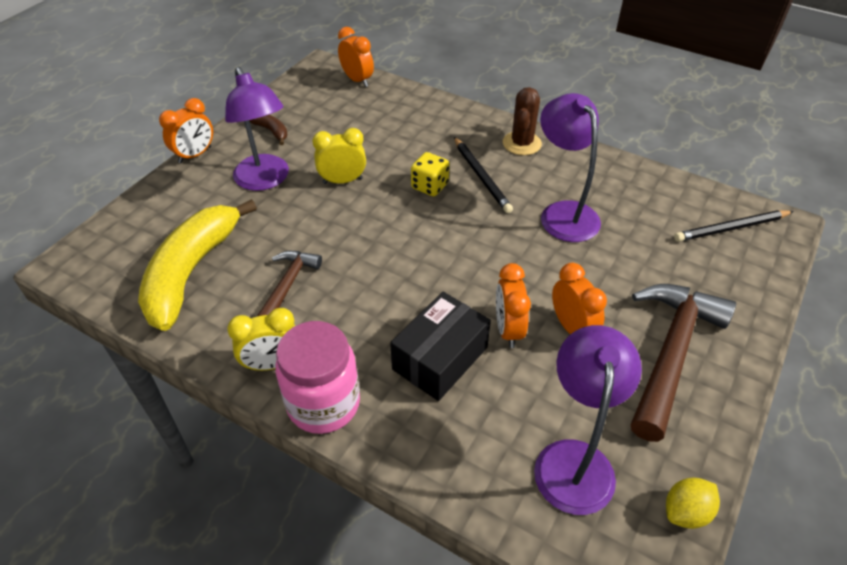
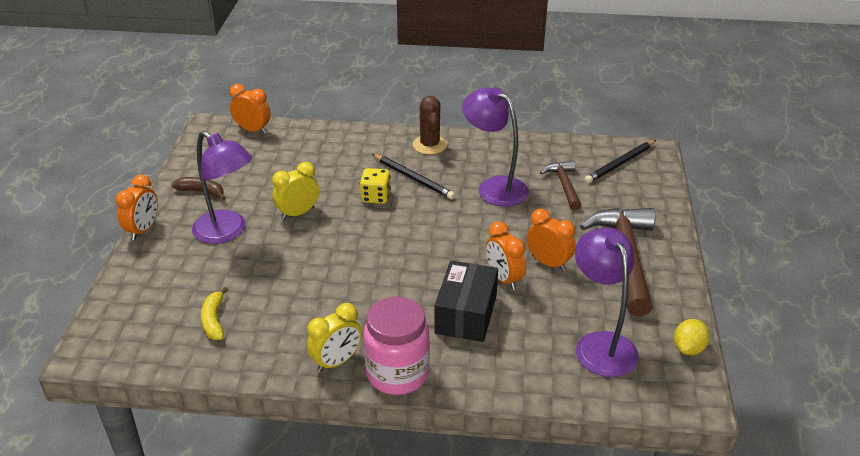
camera: 25 degrees left, 10 degrees down
(191, 272) = (214, 320): yellow banana -> yellow banana, size x0.44
(288, 284) = (308, 303): brown hammer -> brown hammer (564, 185)

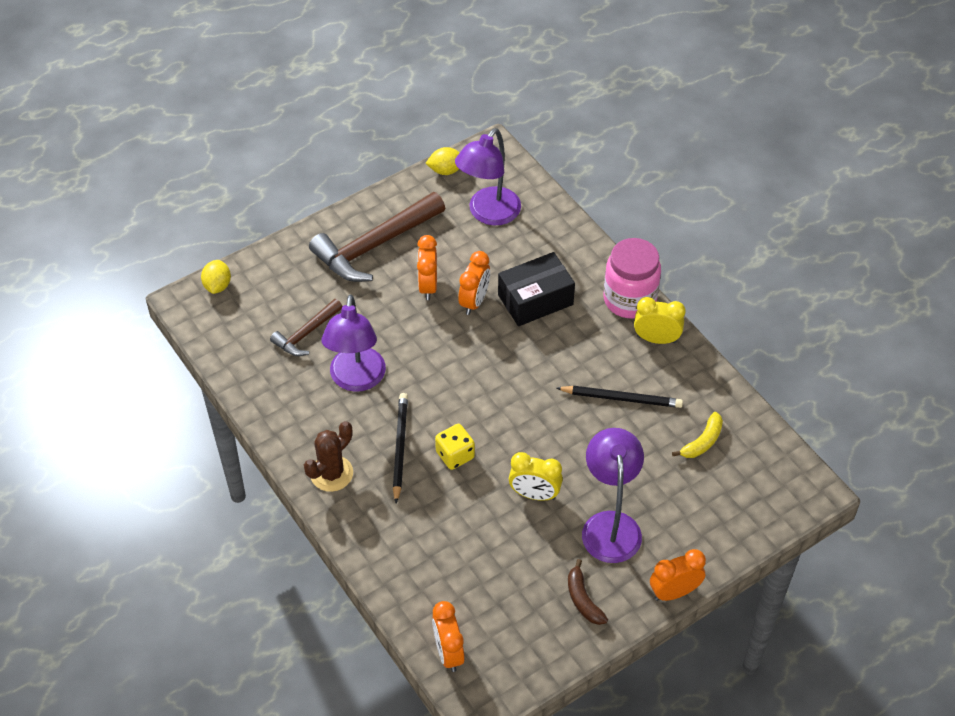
camera: 130 degrees left, 15 degrees up
(620, 164) = (233, 313): black pencil -> black pencil (621, 398)
(656, 168) = (217, 286): none -> yellow lemon

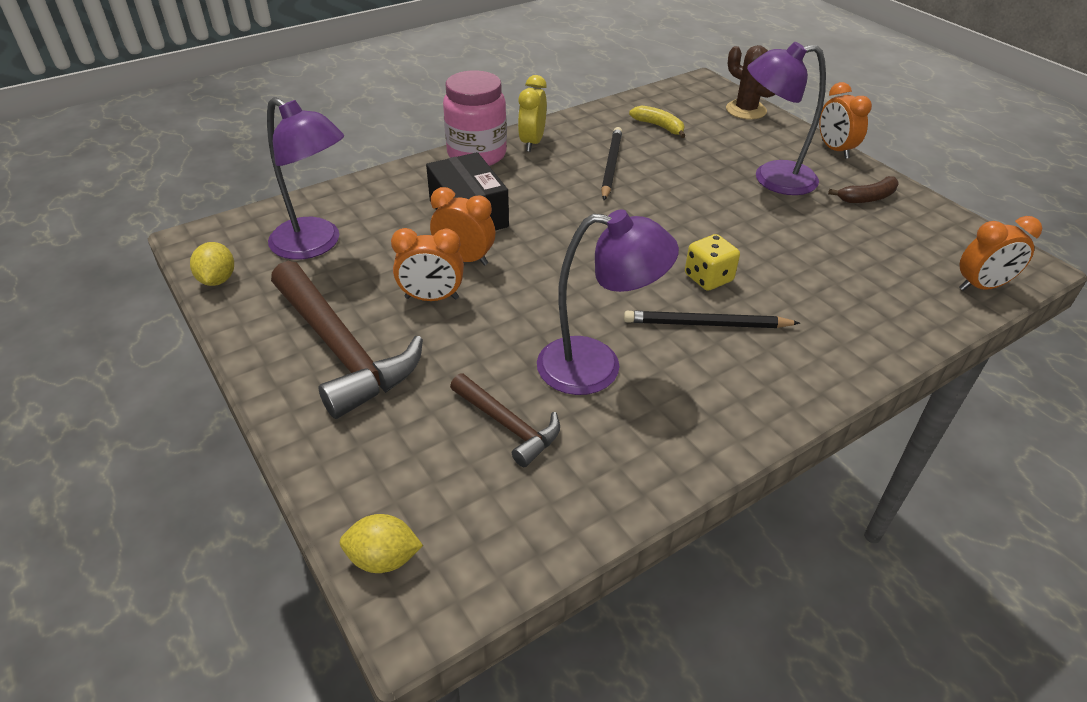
camera: 90 degrees left, 10 degrees down
(331, 473) = (765, 390): brown cactus -> brown cactus (746, 110)
(534, 494) = (749, 223): yellow clock -> none

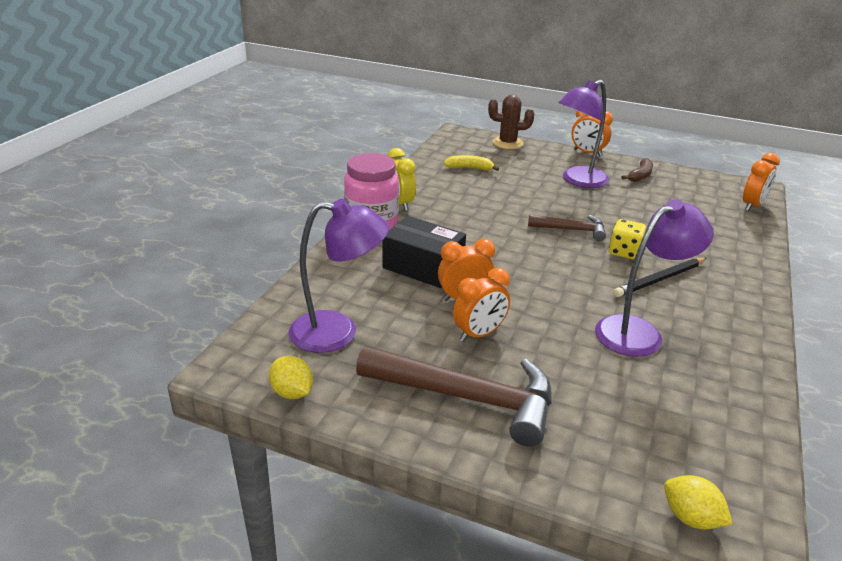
camera: 35 degrees left, 10 degrees down
(383, 559) = (690, 518): yellow lemon -> yellow lemon turned 75 degrees clockwise
(508, 425) = (641, 392): brown hammer -> brown hammer (571, 230)
(611, 165) = (473, 202): black pencil -> none

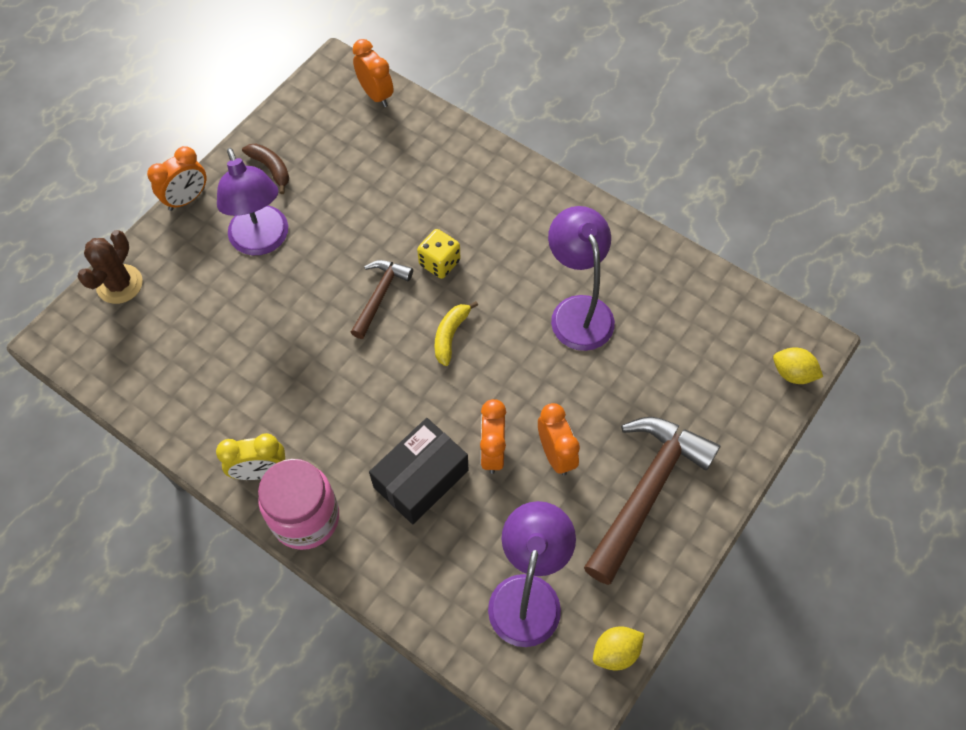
camera: 75 degrees left, 30 degrees up
(469, 168) = (183, 357): yellow banana -> yellow banana (450, 335)
(660, 280) = (498, 253): black pencil -> none
(690, 518) = (792, 373): yellow lemon -> yellow lemon turned 60 degrees clockwise

